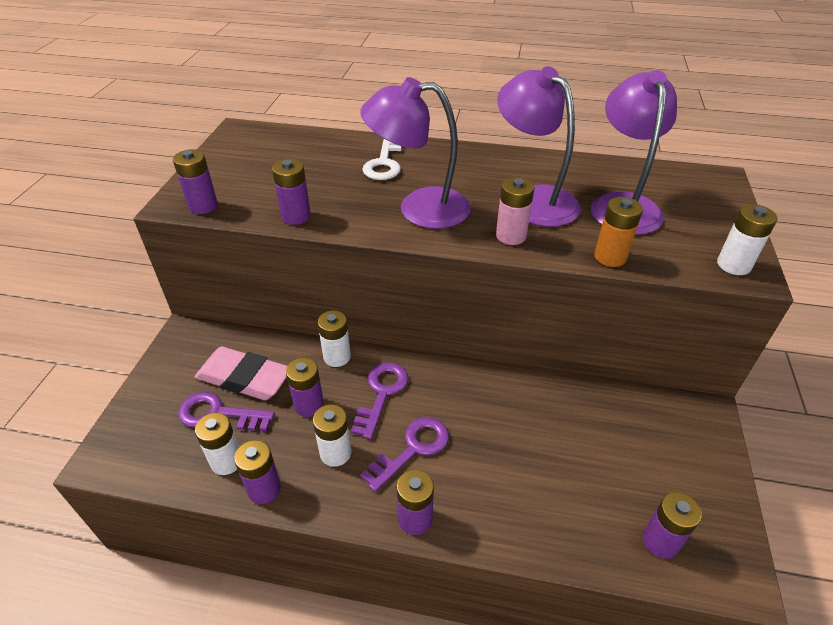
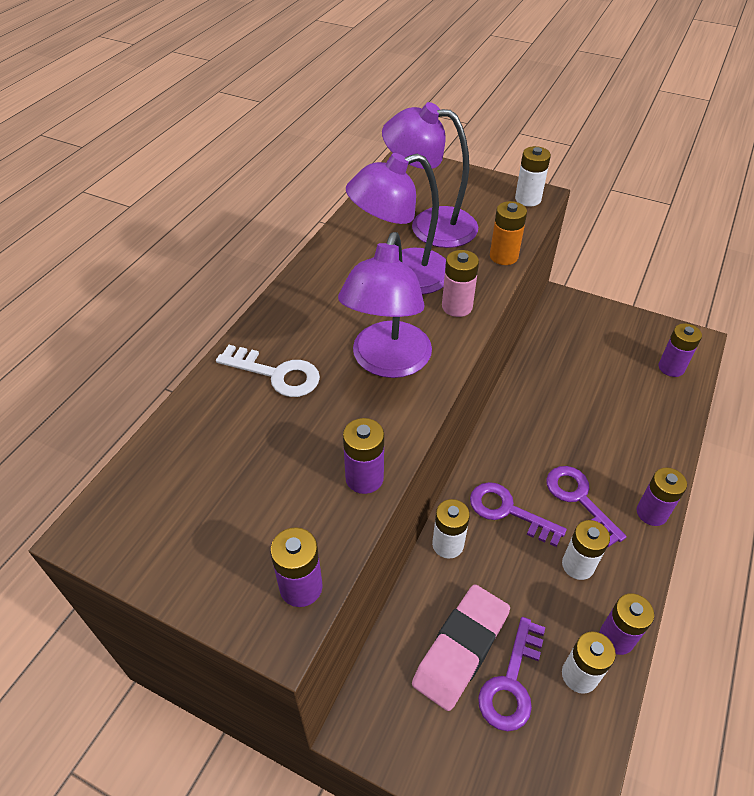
camera: 75 degrees left, 5 degrees up
(309, 405) = (513, 582): purple battery -> none

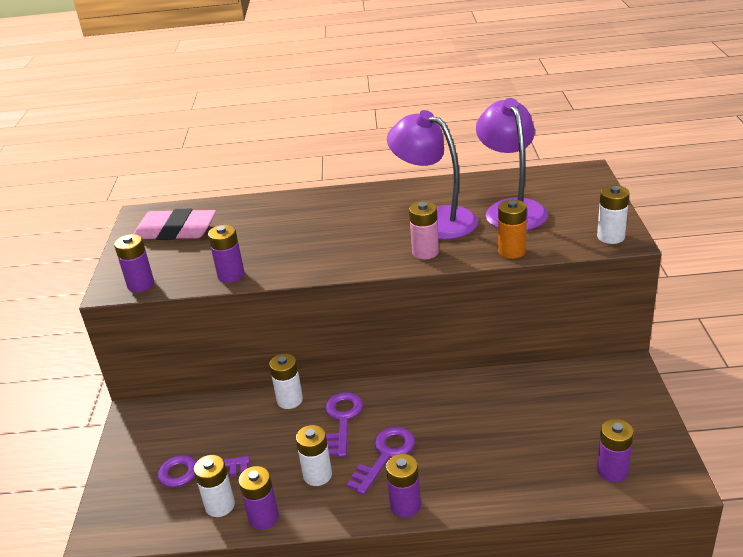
camera: 65 degrees right, 15 degrees down
(276, 374) = (292, 215): white key -> none
(387, 362) = (338, 247): purple lamp -> none
(461, 649) = (208, 437): pink eraser -> pink eraser (175, 231)

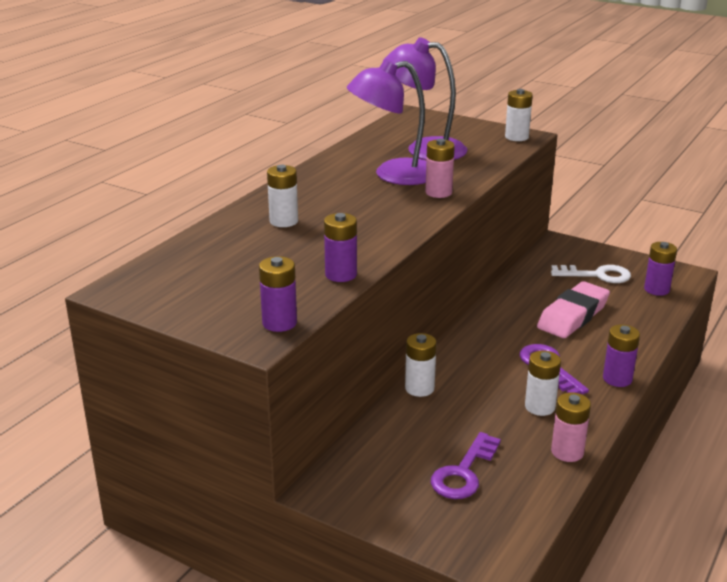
camera: 60 degrees left, 5 degrees down
(175, 231) = (196, 280): pink eraser -> pink eraser (573, 316)
(220, 505) = (528, 472): white battery -> white battery (283, 221)
(263, 517) = (567, 452): purple battery -> pink battery
(342, 419) = (480, 371): purple key -> none
(512, 251) = (486, 167): orange battery -> none
(591, 419) = (597, 275): none -> white key

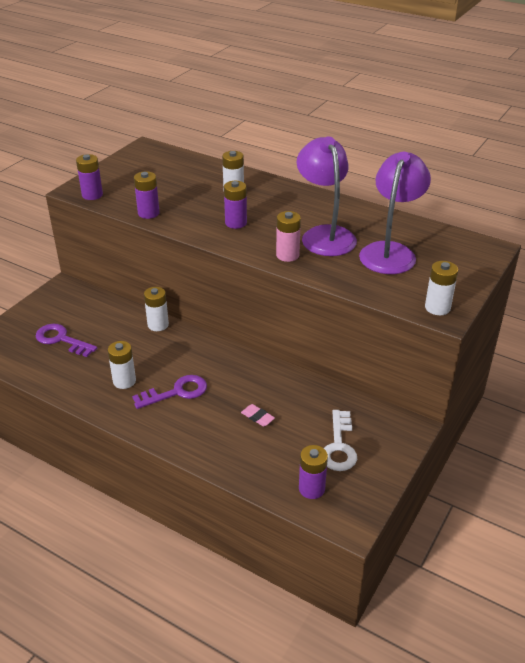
camera: 90 degrees right, 10 degrees up
(567, 452) = (69, 389): pink battery -> none
(573, 316) = (257, 417): pink eraser -> pink eraser, size x0.43
(617, 379) = (154, 430): purple battery -> purple battery (236, 223)

